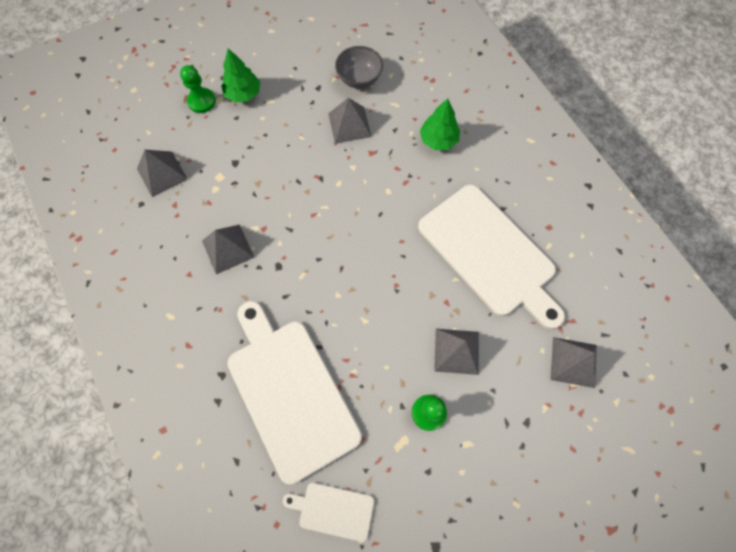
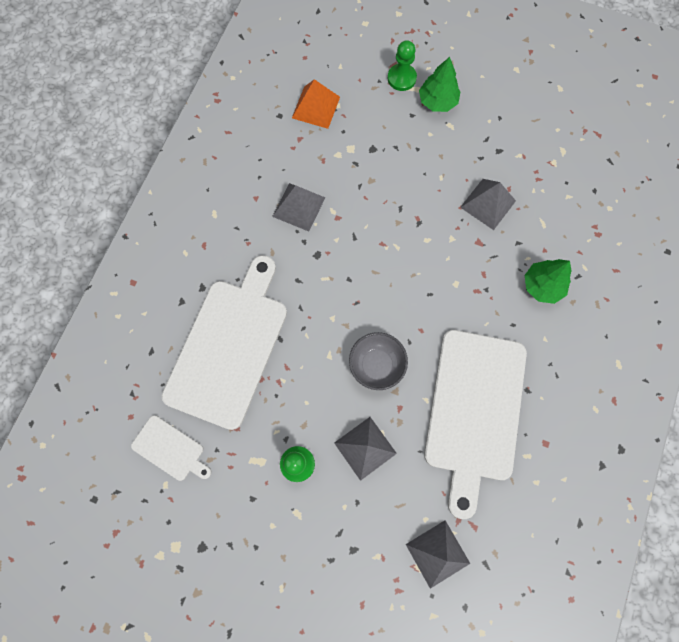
camera: 50 degrees right, 5 degrees up
(162, 174) = (316, 107): grey pyramid -> orange pyramid
(333, 510) = (170, 449): white cutting board -> white cutting board turned 150 degrees clockwise
(359, 79) = (539, 175): grey bowl -> grey bowl (376, 365)

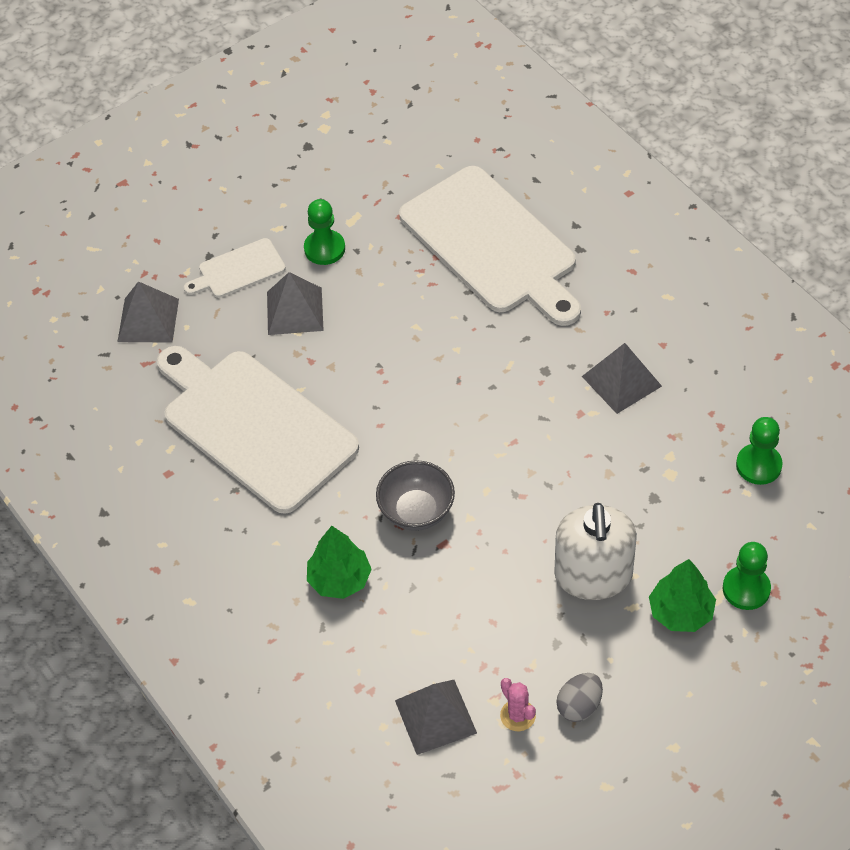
camera: 125 degrees right, 20 degrees down
(170, 449) = (419, 157): white cutting board -> white cutting board (238, 270)
(316, 107) = (758, 465): orange pyramid -> green pawn
(376, 365) = (372, 363): grey bowl -> grey bowl (416, 511)
(444, 154) = (593, 575): none -> white soap dispenser
(488, 204) = (488, 584): grey pyramid -> grey pyramid (435, 716)
(526, 121) = (579, 706): none -> grey egg
(554, 147) = (518, 715): none -> pink cactus

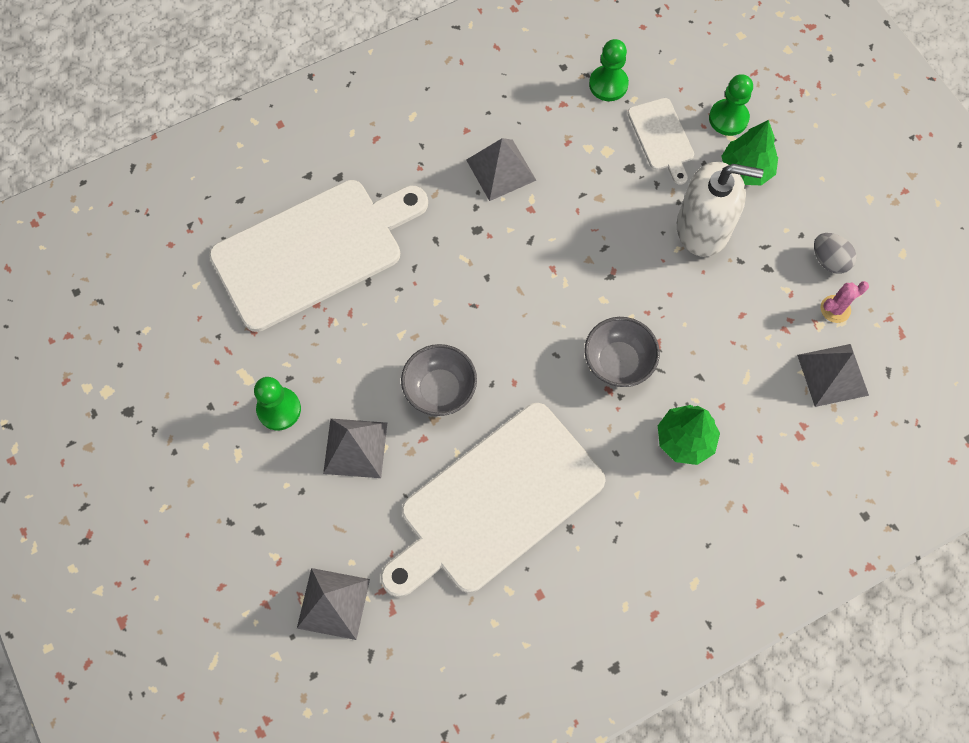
camera: 85 degrees left, 15 degrees up
(238, 270) = (286, 500): white cutting board -> white cutting board (661, 137)
(362, 366) = (440, 390): none -> grey bowl

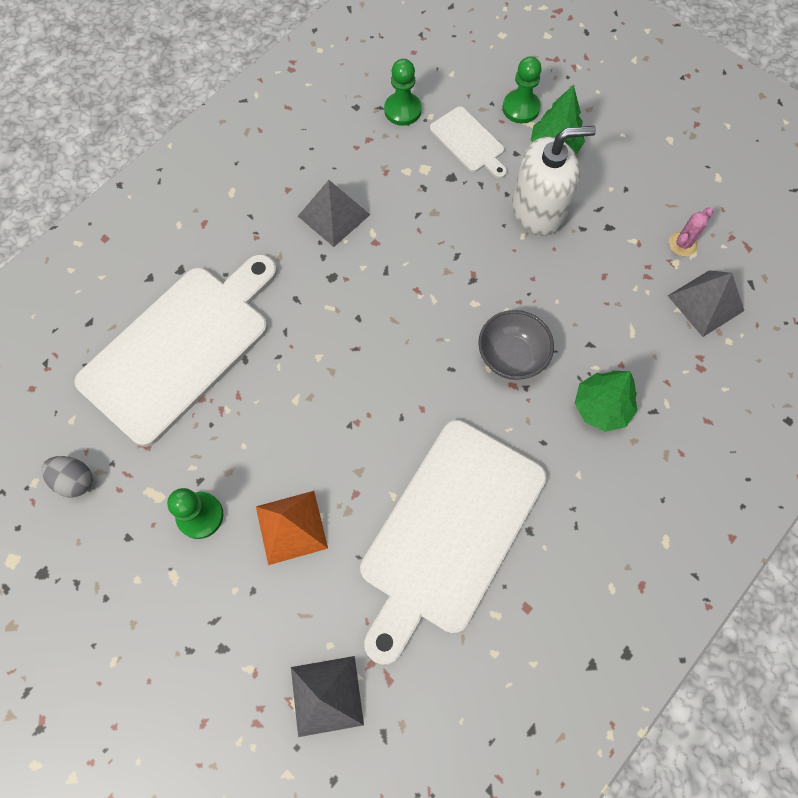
camera: 20 degrees left, 0 degrees up
(355, 448) = (291, 527): grey pyramid -> orange pyramid
(440, 390) = (354, 440): grey bowl -> none
(829, 260) = (659, 203): grey egg -> grey egg (75, 480)

